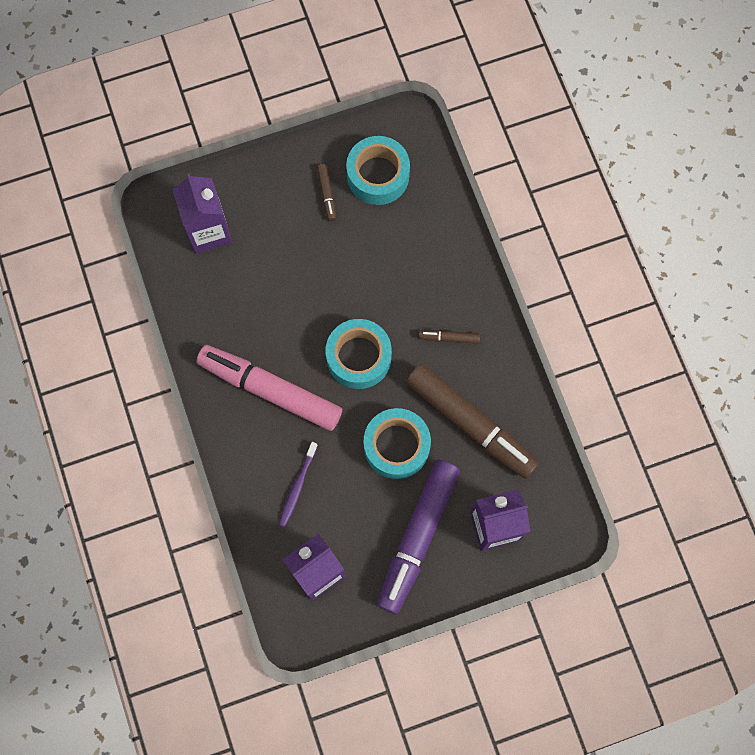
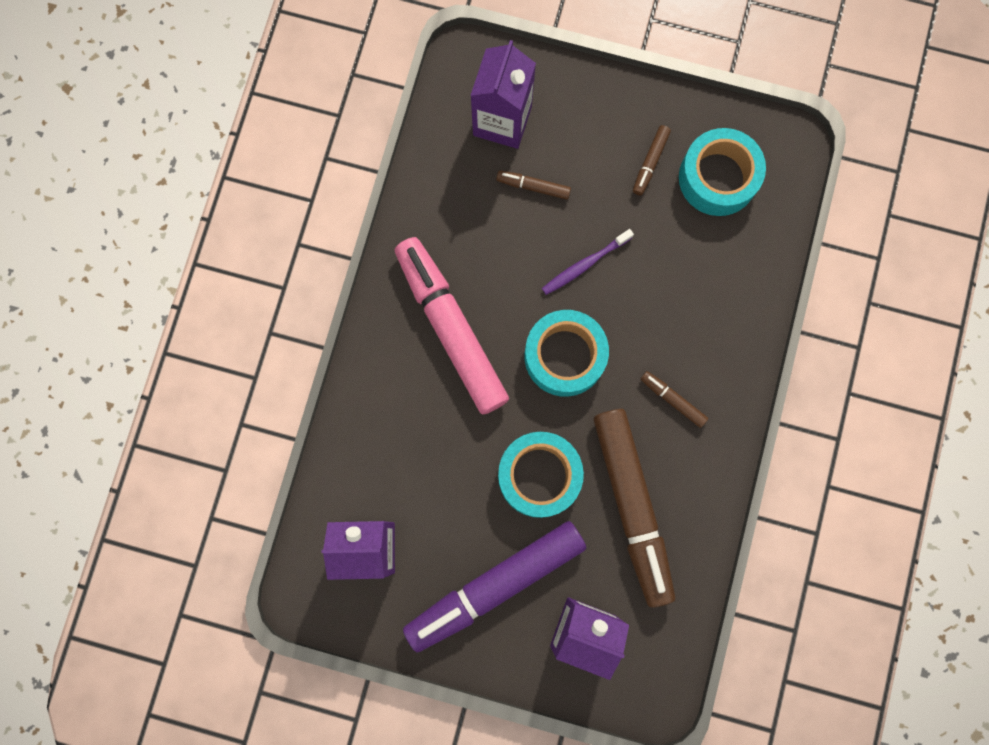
camera: 35 degrees right, 5 degrees up
(260, 260) = (533, 186): none -> brown marker
(297, 487) = (409, 447): purple toothbrush -> purple toothbrush (584, 265)

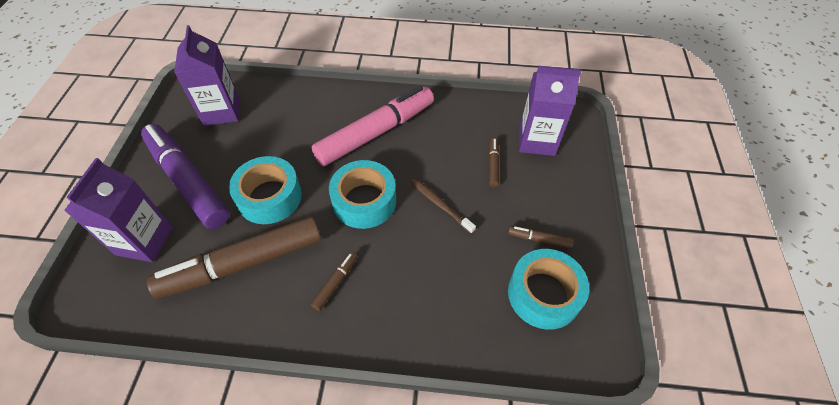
camera: 80 degrees right, 25 degrees down
(584, 265) = (440, 204): purple toothbrush -> brown toothbrush

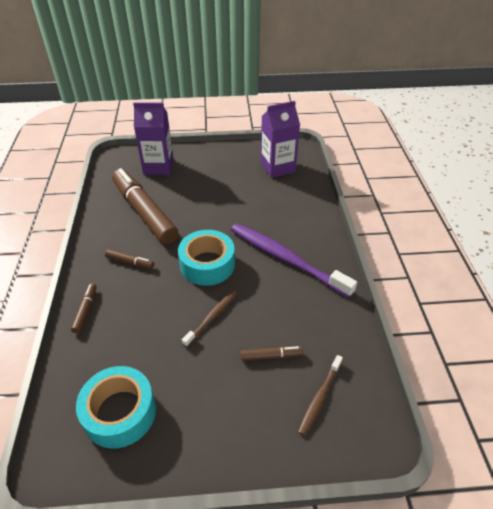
camera: 80 degrees right, 10 degrees down
(188, 181) = (208, 170): purple marker -> none
(269, 197) = (202, 211): turquoise tape -> none
(376, 133) = (285, 258): pink marker -> purple toothbrush
(537, 141) = (319, 398): purple carton -> brown toothbrush
(539, 239) = (182, 406): brown marker -> brown marker (85, 310)

